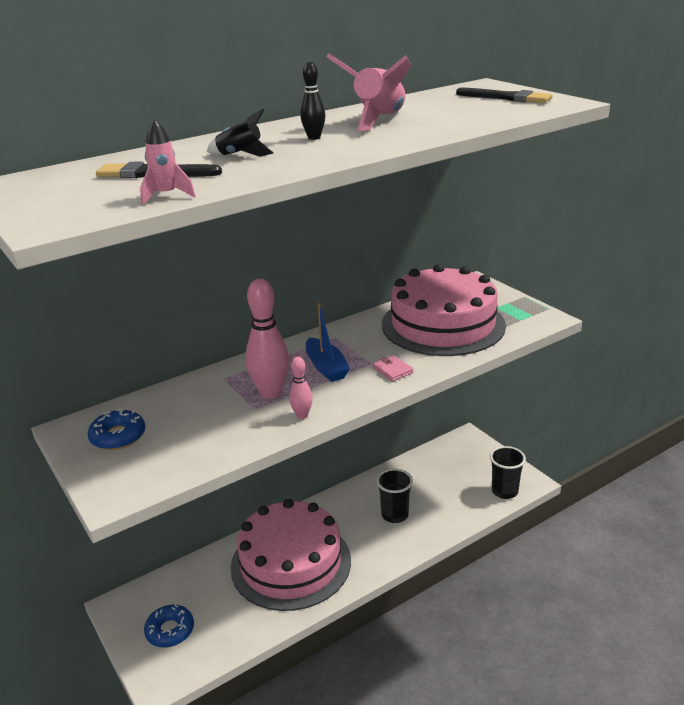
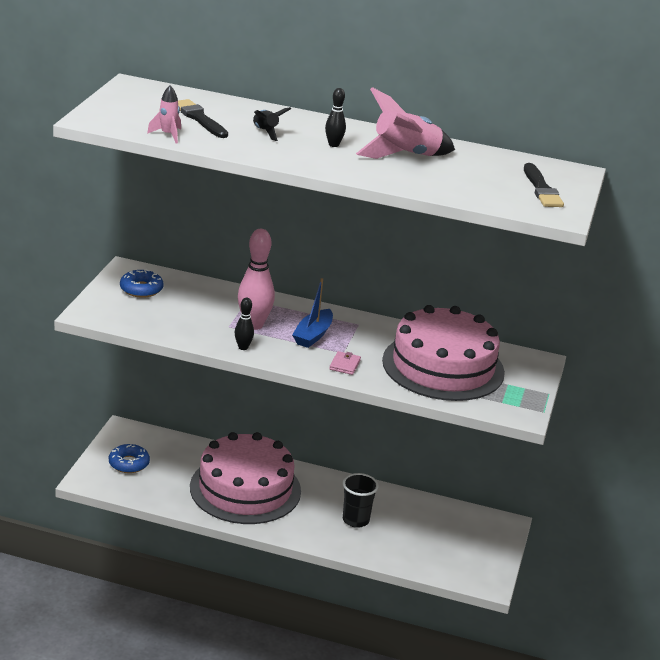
camera: 45 degrees right, 0 degrees up
(302, 415) = (243, 347): pink bowling pin -> black bowling pin
(504, 491) = (458, 572): black cup -> none

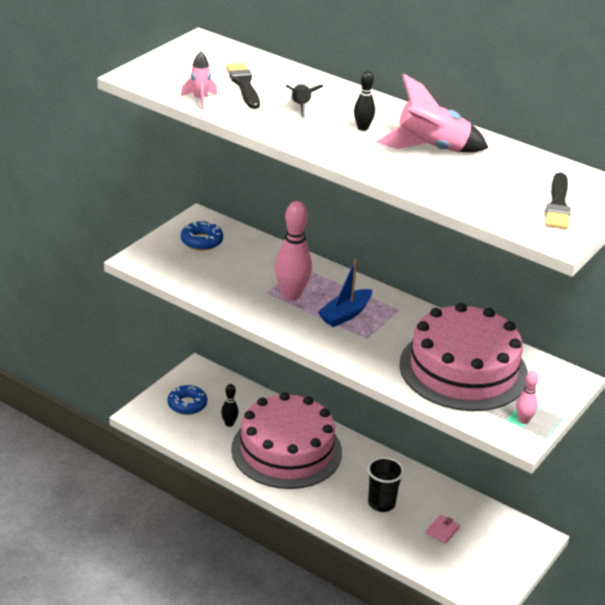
camera: 20 degrees right, 5 degrees up
(243, 347) = (268, 317): black bowling pin -> black bowling pin (229, 424)
(344, 365) = (360, 351): pink wallet -> pink wallet (442, 530)
(517, 400) = (523, 420): none -> pink bowling pin

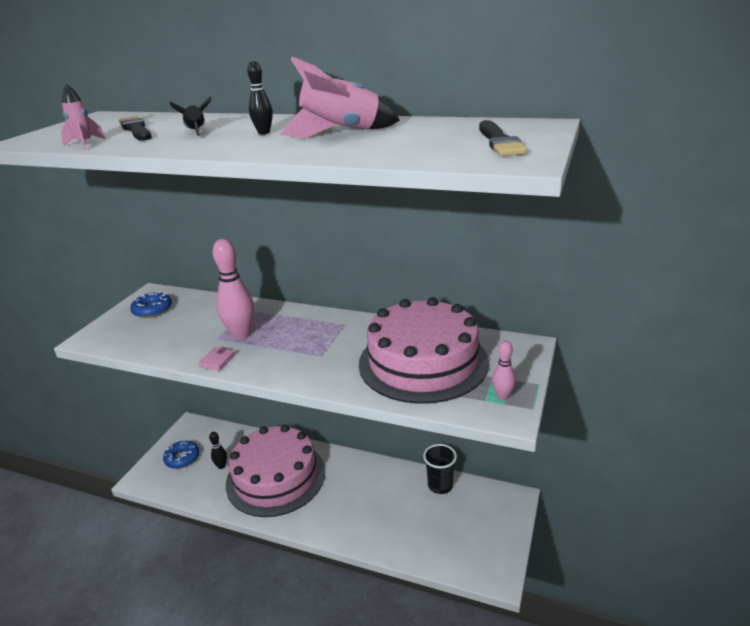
camera: 10 degrees left, 5 degrees down
(345, 314) = (296, 340): blue boat -> none
(381, 503) = (370, 505): black cup -> black cup (440, 486)
(442, 530) = (431, 516): pink wallet -> pink wallet (217, 360)

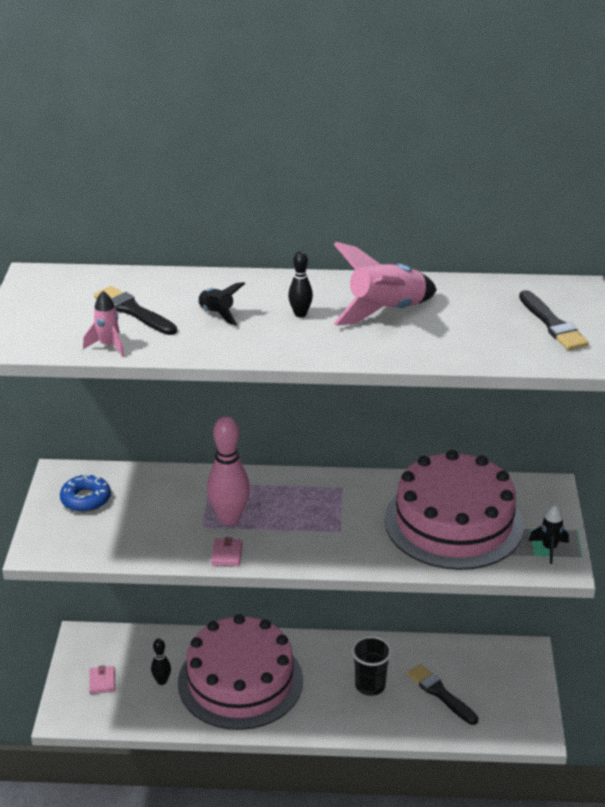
camera: 20 degrees left, 5 degrees up
(182, 458) = (102, 681): blue donut -> pink wallet
(425, 519) = (440, 693): none -> black brush
(440, 486) = (440, 654): black cup -> black cup (370, 686)
(502, 396) = (549, 548): pink bowling pin -> black rocket

